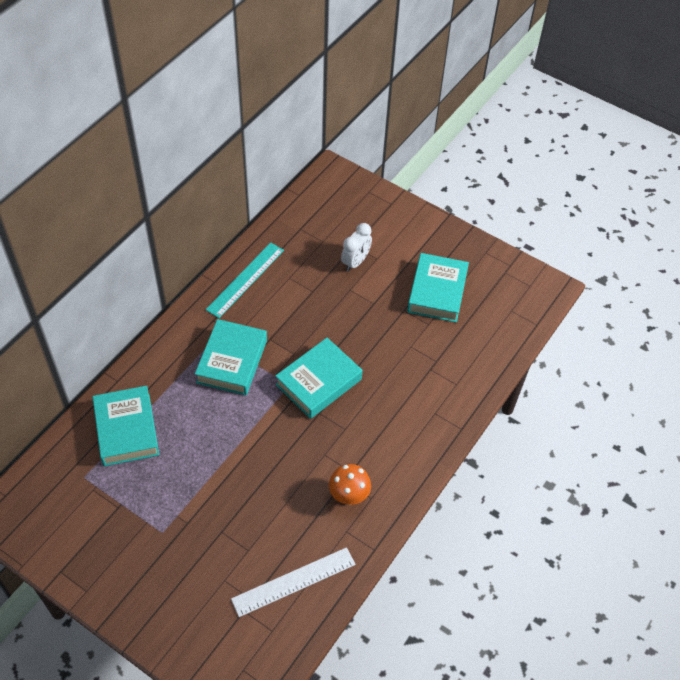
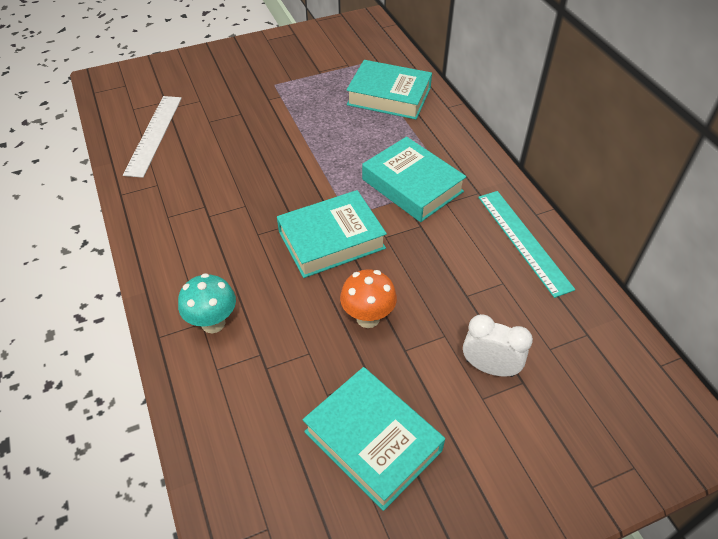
camera: 125 degrees right, 5 degrees down
(318, 382) = (331, 240): turquoise book -> turquoise book turned 75 degrees clockwise
(349, 497) = (185, 201): orange mushroom -> orange mushroom (368, 318)
(355, 262) = (489, 367): white clock -> white clock turned 135 degrees clockwise
(430, 406) = (213, 323): none -> turquoise mushroom

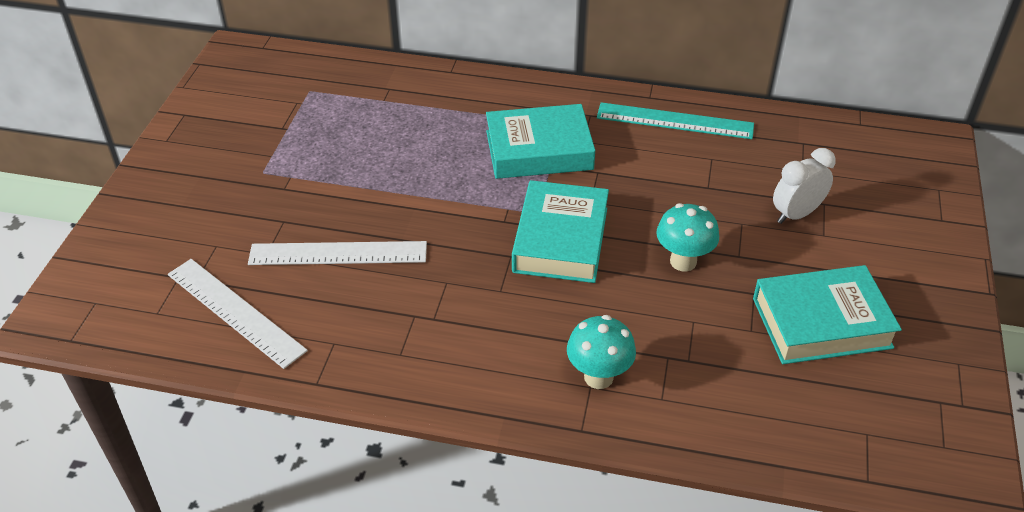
camera: 55 degrees left, 5 degrees down
(232, 148) = (338, 253): none -> white ruler
(368, 318) = (683, 261): orange mushroom -> turquoise mushroom
(389, 96) = (388, 100): turquoise book -> none

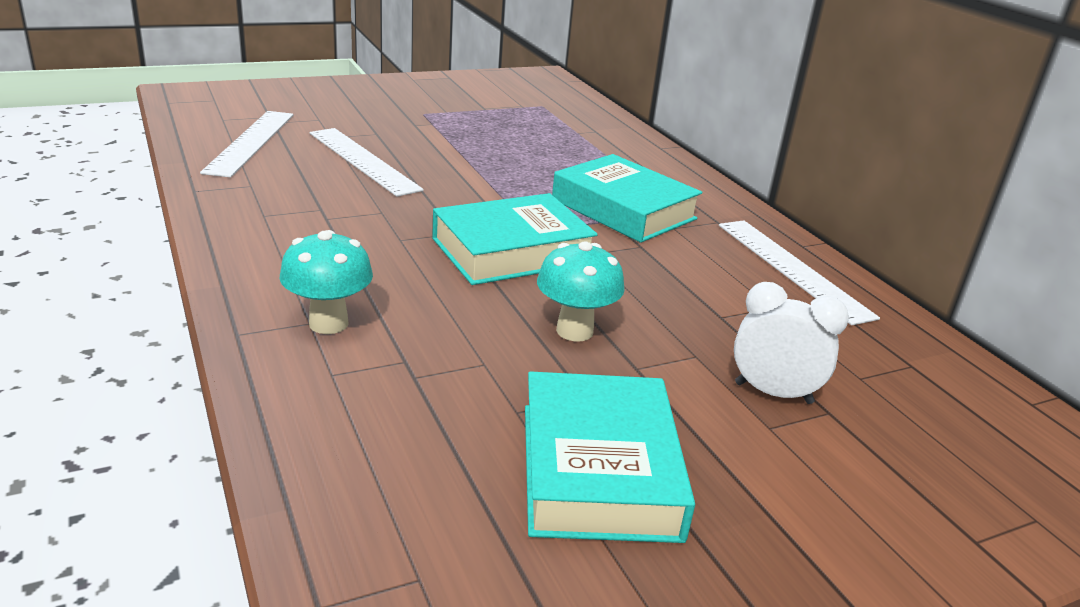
camera: 50 degrees right, 15 degrees down
(675, 121) = (792, 268): turquoise ruler -> white ruler
(821, 323) = (598, 470): turquoise book -> turquoise book turned 45 degrees clockwise

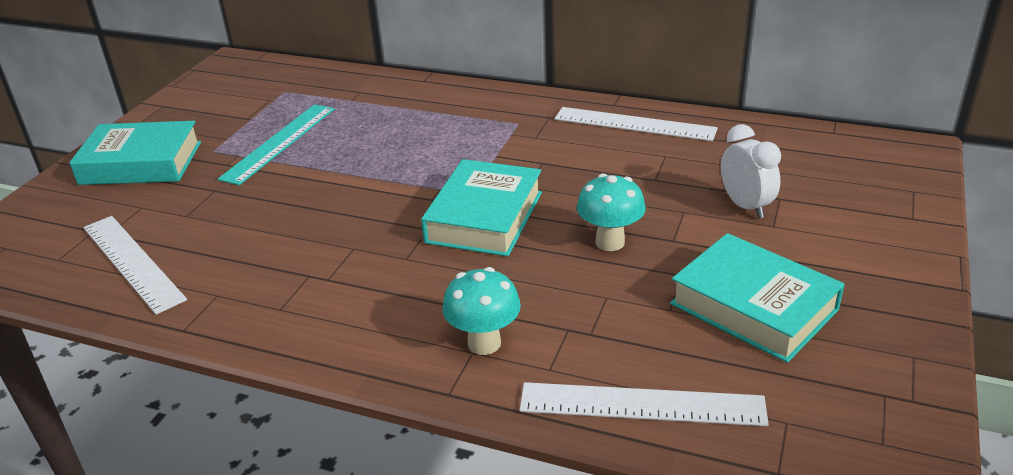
camera: 40 degrees left, 5 degrees up
(363, 160) = (255, 218): white ruler -> white ruler (641, 404)
(473, 130) = (279, 143): none -> turquoise ruler
(623, 209) = (487, 143): turquoise book -> turquoise book (141, 163)
(773, 393) = (745, 206): white clock -> white clock turned 90 degrees clockwise

